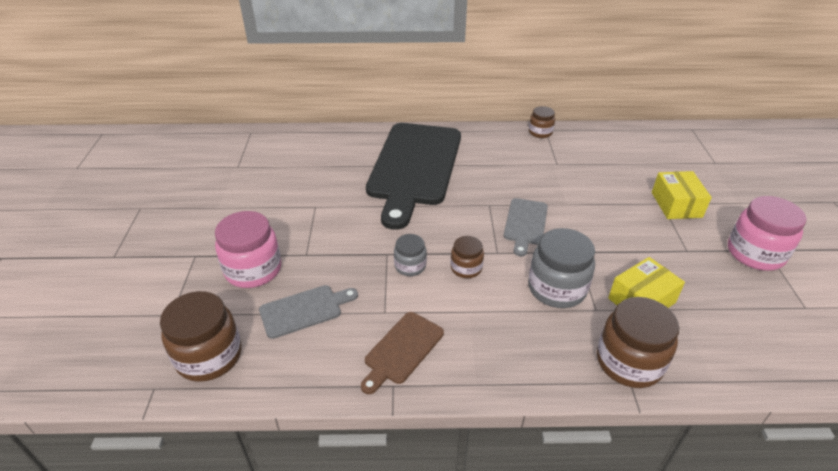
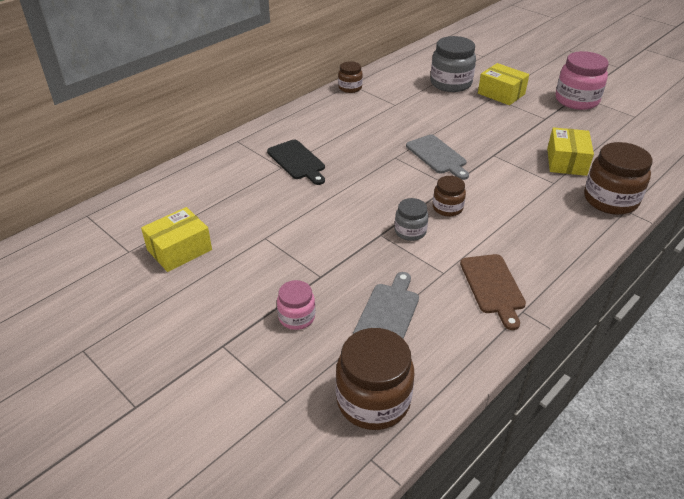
camera: 45 degrees left, 0 degrees up
(253, 270) = (297, 317): pink jar -> pink jar, size x0.56
(261, 183) = (179, 250): none -> yellow box
(414, 167) = (297, 161): black cutting board -> black cutting board, size x0.44
(557, 288) = (516, 184): grey jar -> grey jar (451, 83)

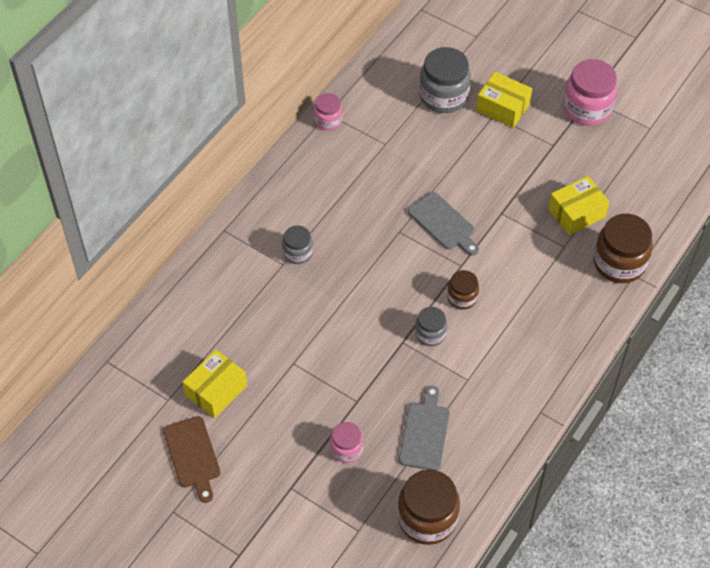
camera: 10 degrees left, 15 degrees up
(297, 161) = (298, 253): black cutting board -> grey jar
(350, 88) = (328, 120): brown jar -> pink jar
(493, 287) = (513, 389): brown cutting board -> brown cutting board (193, 455)
(566, 162) = (576, 213): yellow box -> yellow box turned 60 degrees clockwise

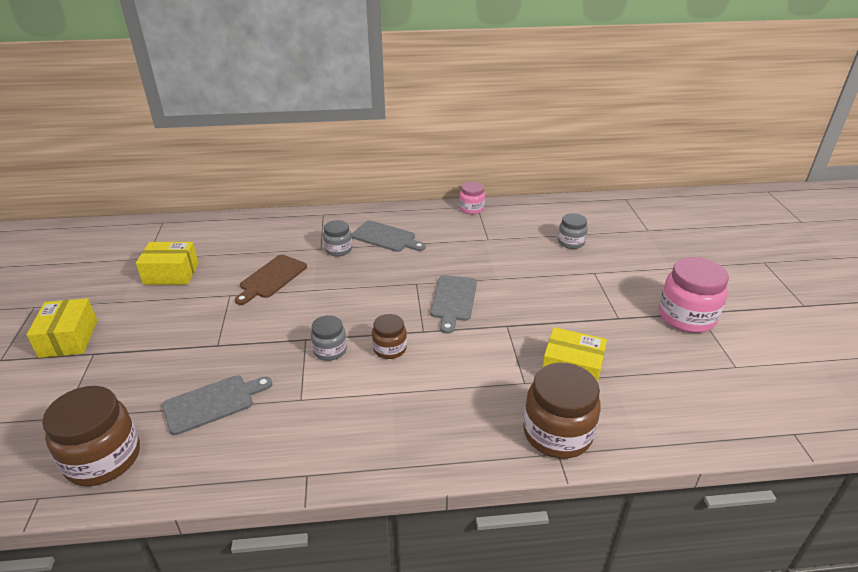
camera: 50 degrees right, 20 degrees down
(193, 455) = (98, 291): brown cutting board -> brown cutting board (271, 278)
(312, 209) = (386, 237): none -> grey cutting board
(346, 449) = (158, 364): pink jar -> none
(443, 96) = (571, 242): grey jar -> grey jar, size x0.56
(502, 107) = (608, 273): yellow box -> yellow box (68, 338)

